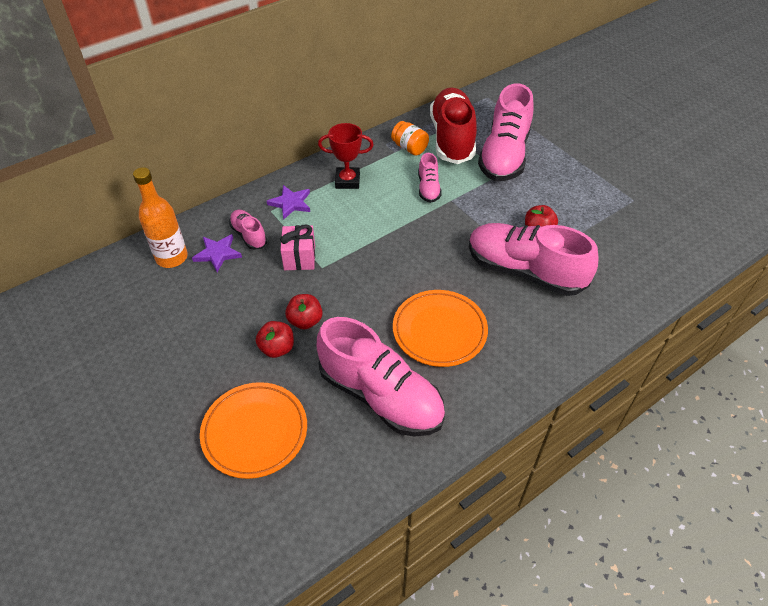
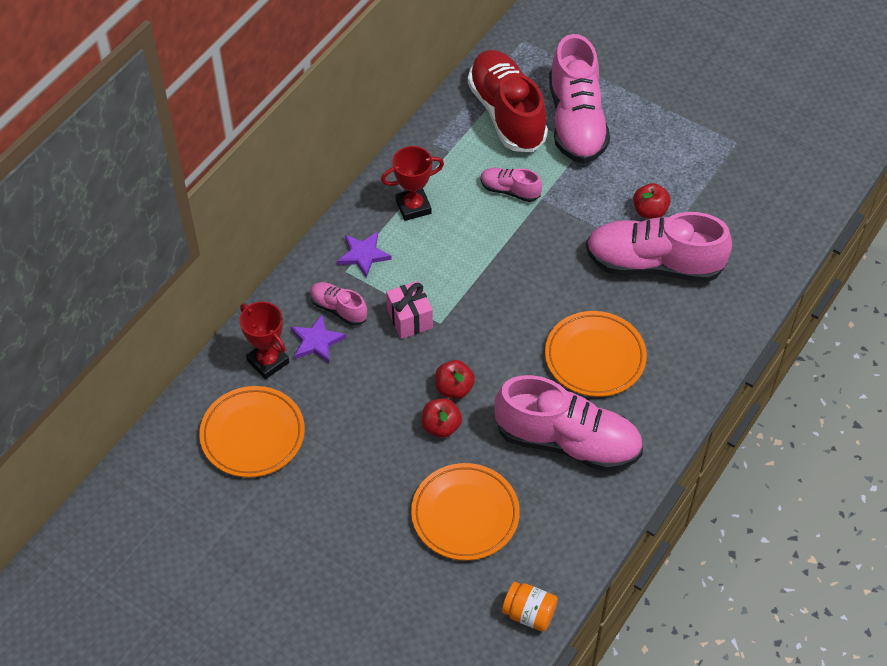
camera: 20 degrees left, 5 degrees up
(123, 308) = (252, 435): none -> orange plate
(172, 258) = (268, 361): orange bottle -> red trophy
(409, 148) = (463, 141): orange jar -> orange jar (529, 614)
(428, 188) = (509, 190): pink shoe -> pink shoe turned 135 degrees clockwise

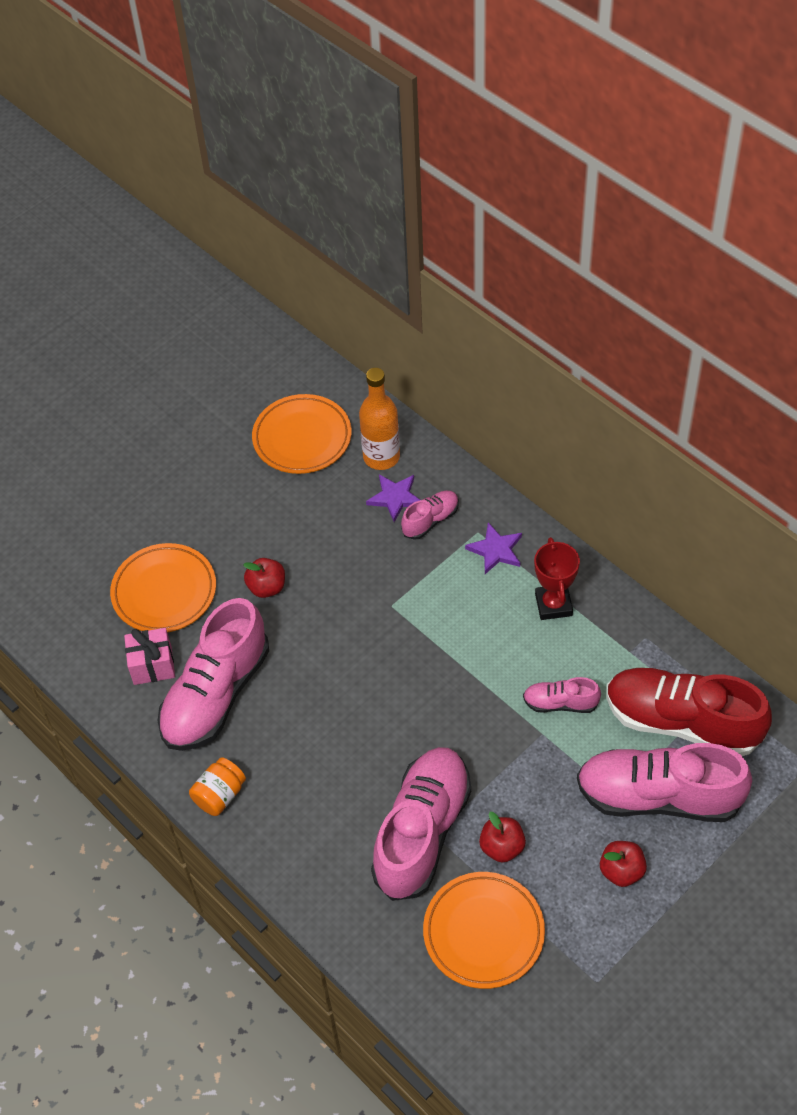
camera: 105 degrees right, 0 degrees up
(268, 361) = (381, 457): red trophy -> orange bottle
(410, 319) = (403, 580): pink gift -> pink gift (152, 665)
(454, 388) = (307, 605): red apple -> red apple (621, 871)
(506, 114) = (682, 722): red shoe -> red shoe turned 150 degrees counterclockwise
(509, 190) = (560, 703): pink shoe -> pink shoe turned 120 degrees counterclockwise
(529, 614) = (46, 625): orange jar -> orange jar (219, 795)
(595, 357) = (311, 742): orange plate -> orange plate (483, 932)

